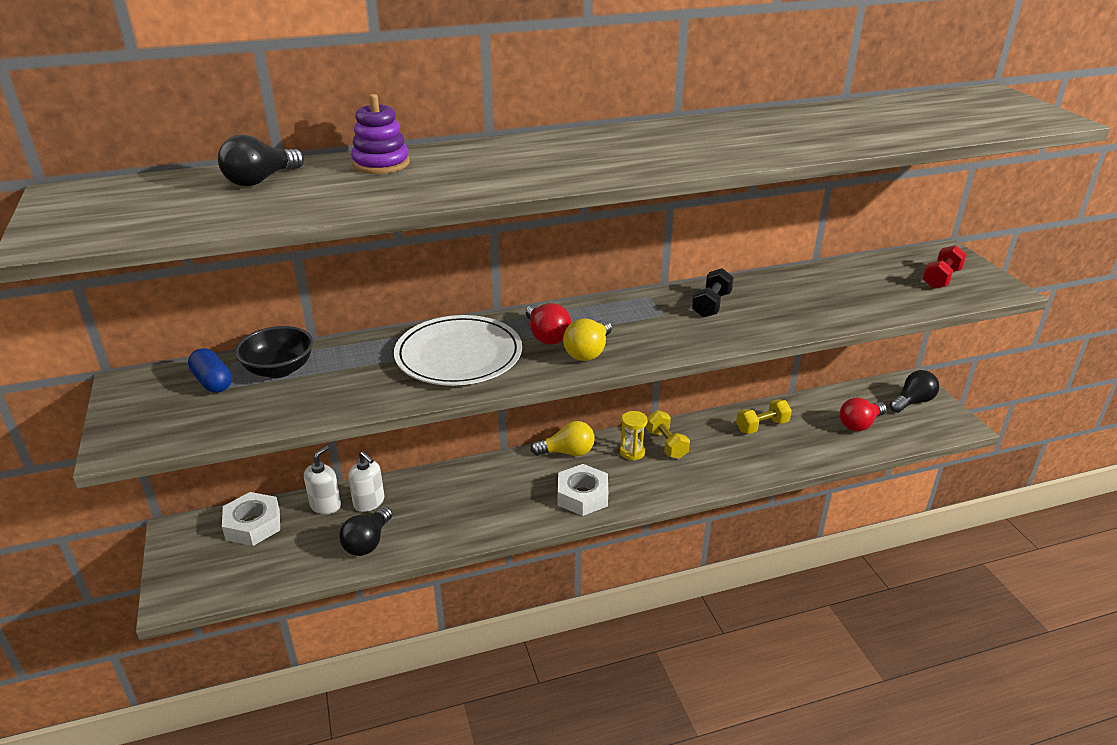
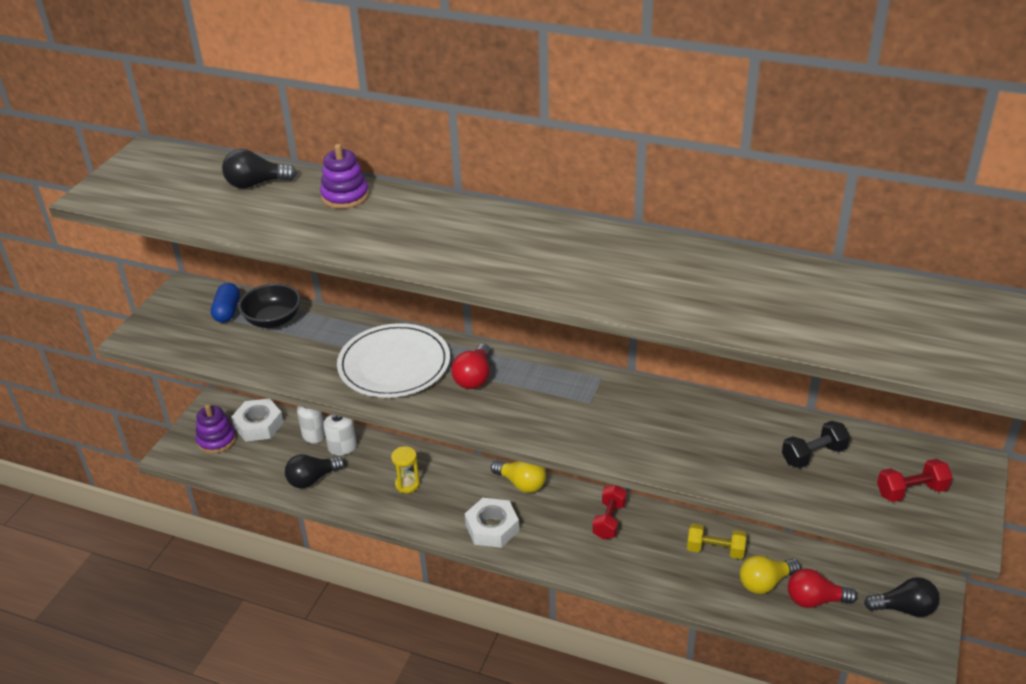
camera: 40 degrees right, 5 degrees up
(217, 560) = (216, 440): none -> purple stacking toy
(588, 352) = (486, 408): yellow light bulb -> yellow light bulb (765, 583)
(632, 452) = (572, 512): yellow hourglass -> yellow hourglass (407, 484)
(666, 444) = (609, 520): yellow dumbbell -> red dumbbell
(711, 305) = (642, 412): black dumbbell -> black dumbbell (813, 455)

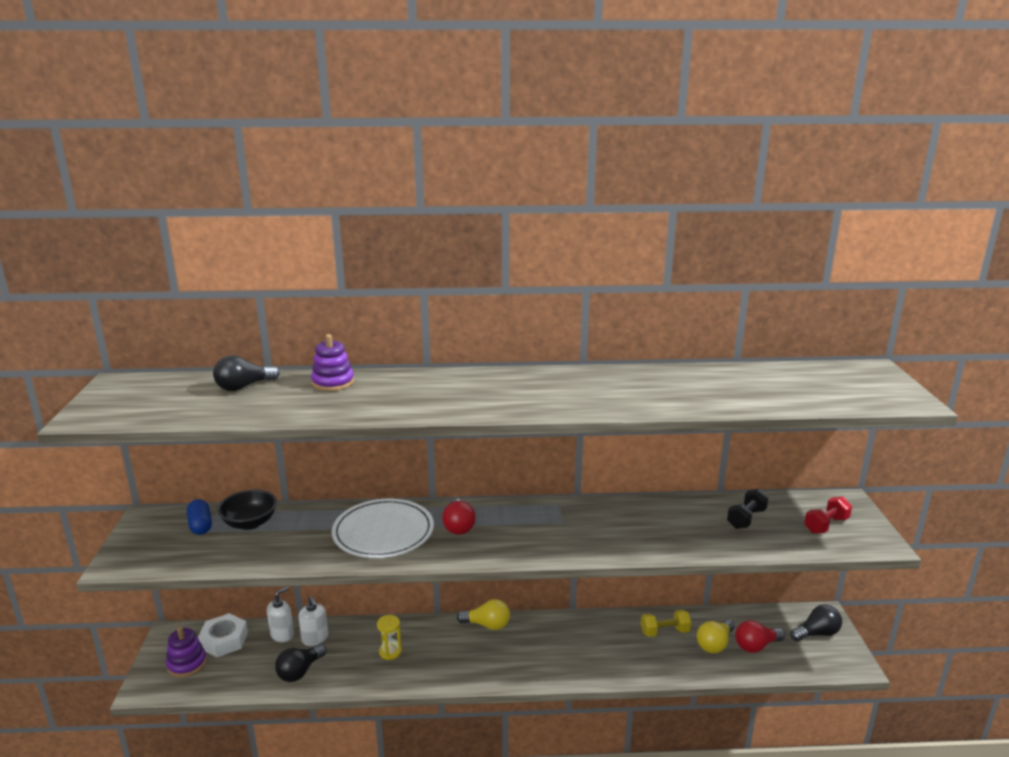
camera: 25 degrees left, 15 degrees down
(492, 528) = (483, 665): white nut -> none
(609, 520) = (573, 633): red dumbbell -> none

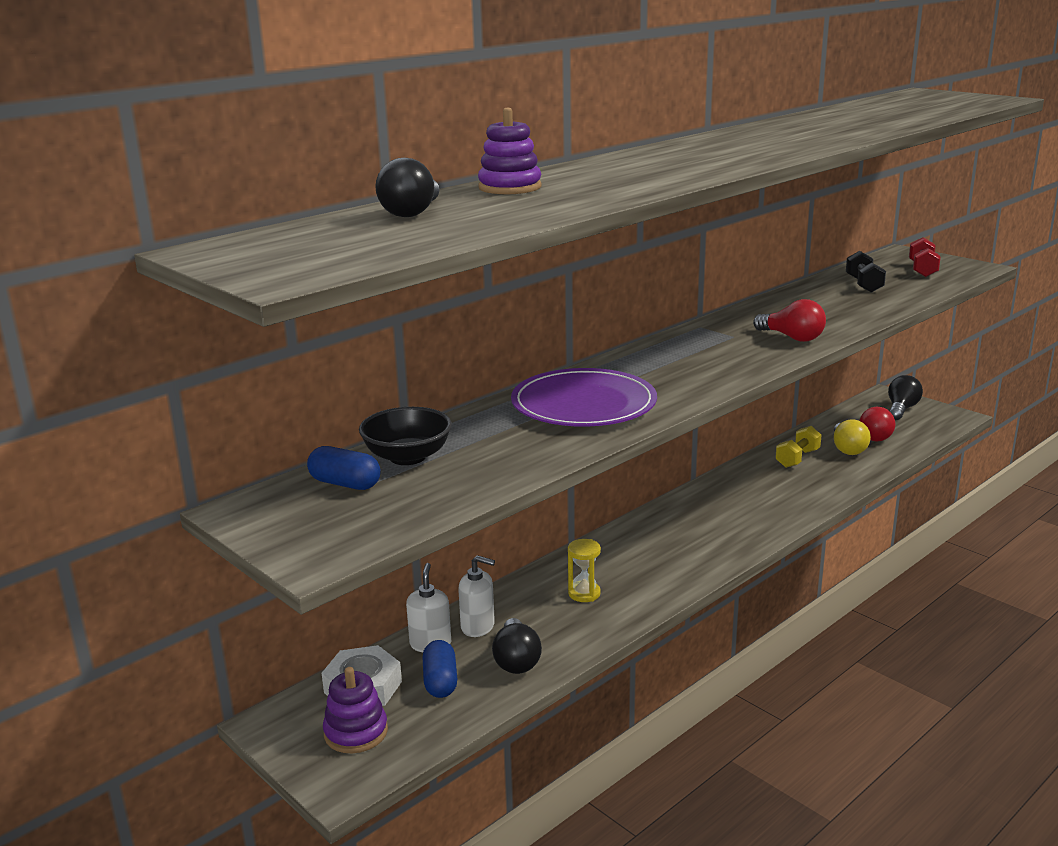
camera: 40 degrees left, 0 degrees up
(254, 660) = (440, 681): none -> blue capsule
(383, 532) = (583, 404): white plate -> purple plate
(458, 526) = (648, 372): red light bulb -> red light bulb (792, 338)
(487, 625) = (640, 526): yellow light bulb -> none

